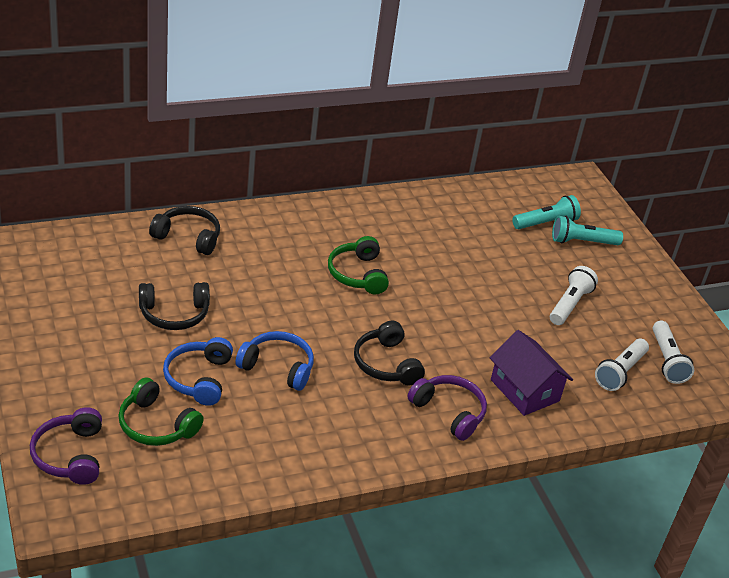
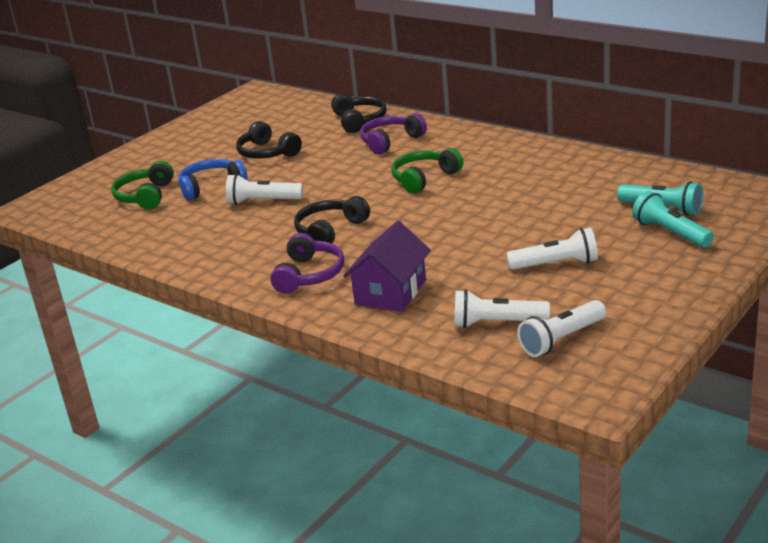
camera: 65 degrees right, 10 degrees down
(70, 455) = (84, 189): purple headphones -> purple headphones (390, 141)
(277, 367) = (263, 201): blue headphones -> white flashlight

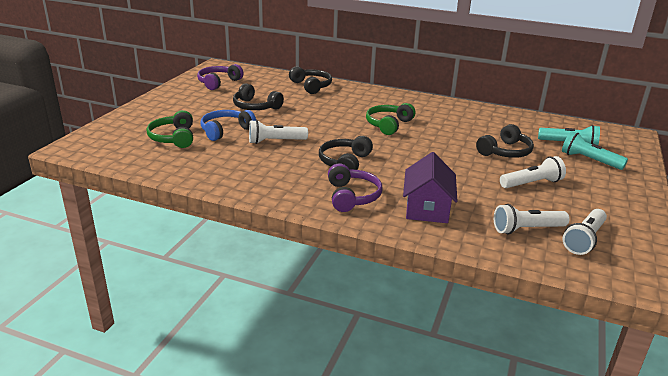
camera: 20 degrees left, 0 degrees up
(390, 141) = (344, 100): purple headphones -> purple headphones (218, 83)
(557, 219) = (505, 152): none -> black headphones

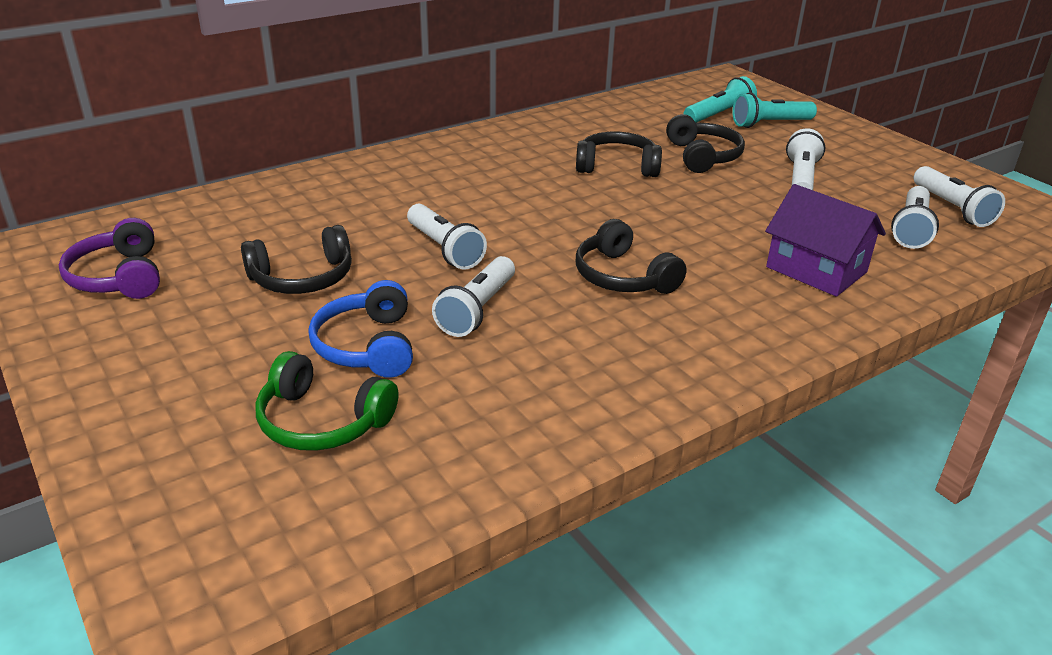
camera: 55 degrees left, 5 degrees up
(311, 86) = (293, 195): black headphones -> black headphones (617, 167)
(312, 122) = (444, 249): none -> white flashlight
(352, 196) = (740, 313): purple headphones -> none
(388, 125) = (532, 194): green headphones -> none

